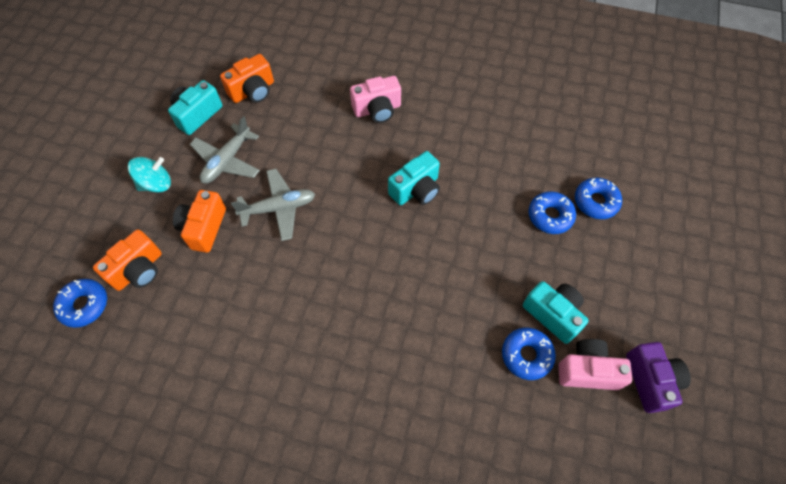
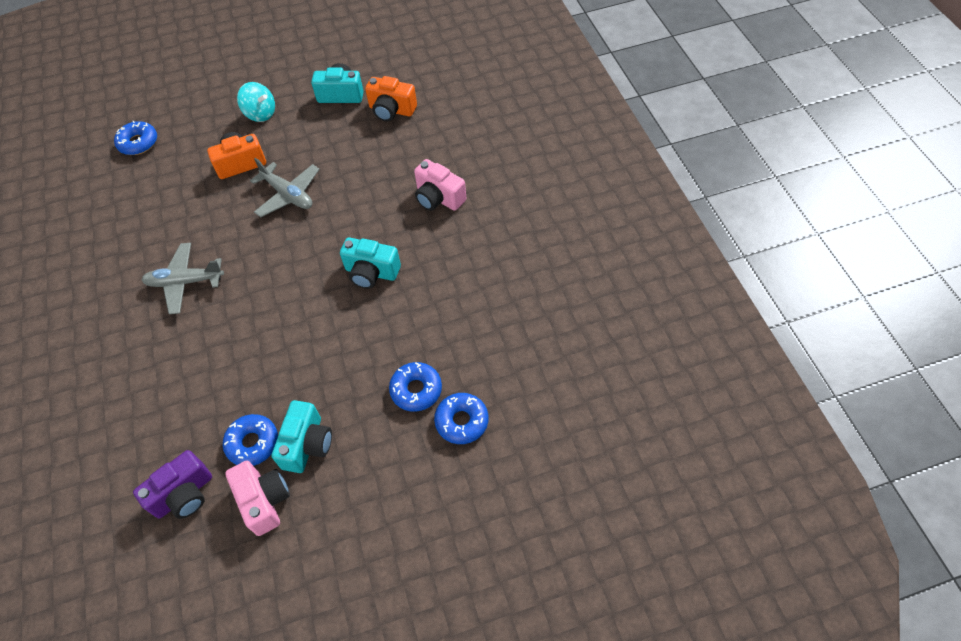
camera: 60 degrees right, 5 degrees down
(138, 270) = (182, 152): orange camera -> none
(227, 161) = (311, 138): grey plane -> grey plane (185, 282)
(650, 380) = (284, 562): purple camera -> purple camera (184, 495)

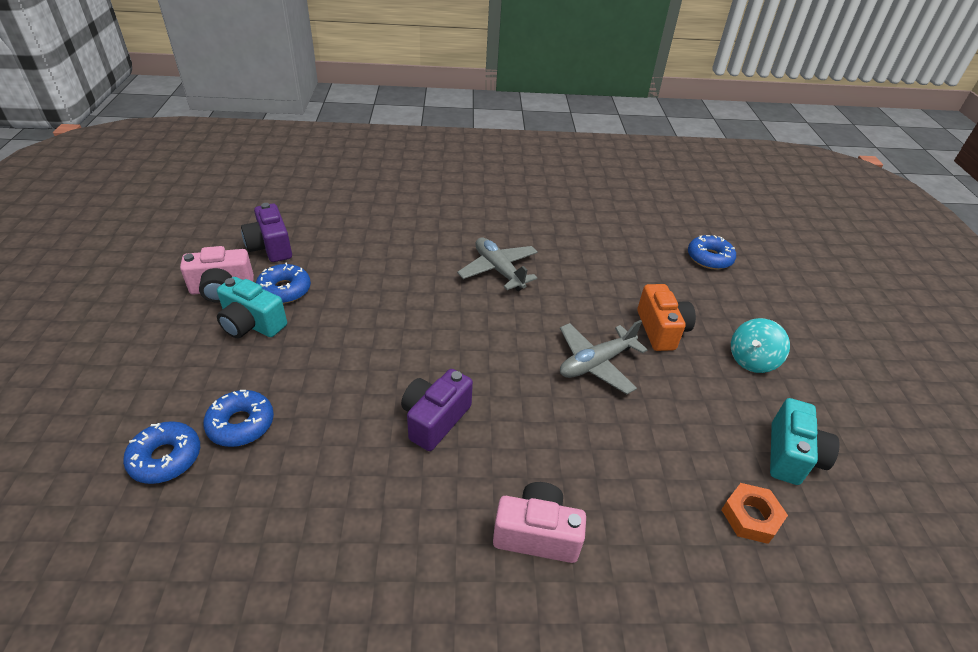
camera: 100 degrees right, 15 degrees down
(185, 282) = (498, 270): grey plane -> grey plane turned 45 degrees counterclockwise
(371, 272) = (435, 419): turquoise camera -> purple camera
(391, 110) = (751, 517): orange camera -> orange nut
(438, 198) = (537, 534): pink camera -> pink camera turned 45 degrees clockwise

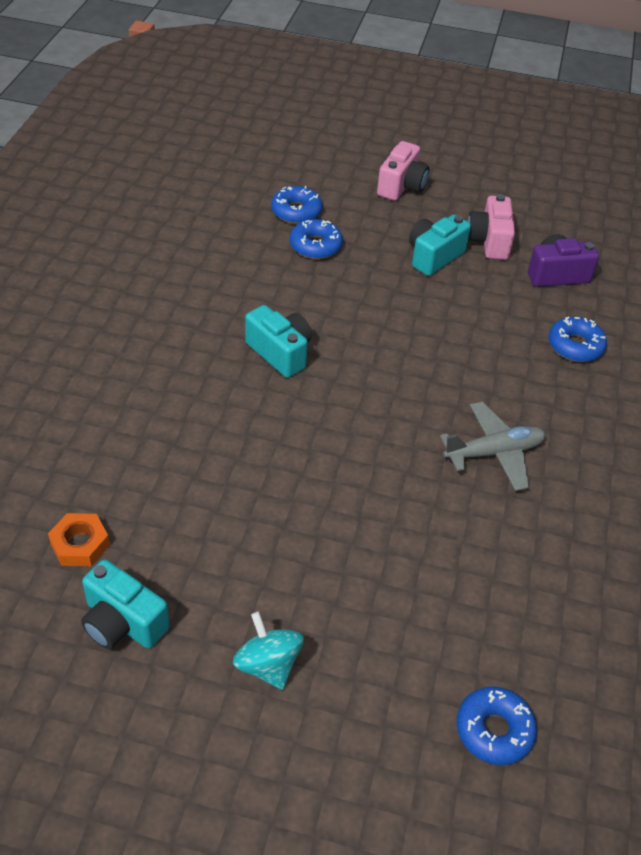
camera: 105 degrees right, 5 degrees up
(284, 290) = (481, 279): blue donut -> blue donut (575, 346)
(435, 419) = (280, 353): purple camera -> turquoise camera
(537, 534) = (141, 388): pink camera -> pink camera (401, 186)
(596, 363) = (311, 495): grey plane -> none
(661, 330) = (348, 584): orange camera -> none

